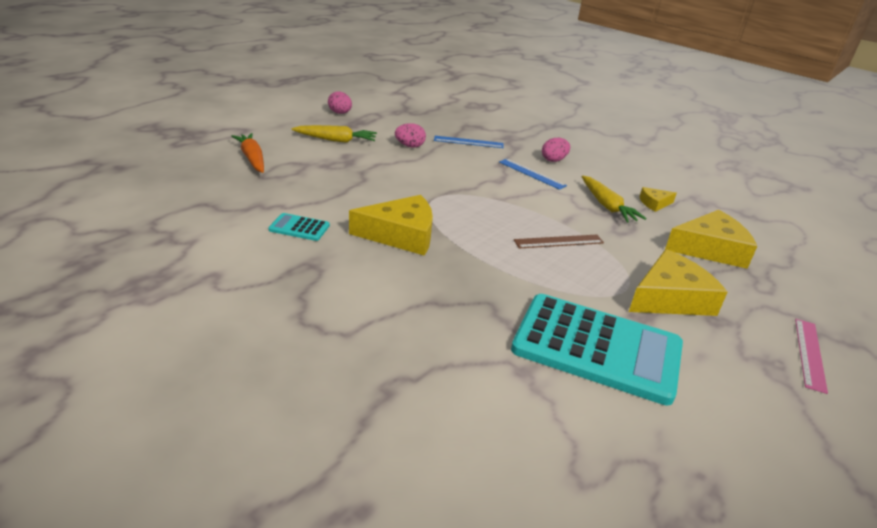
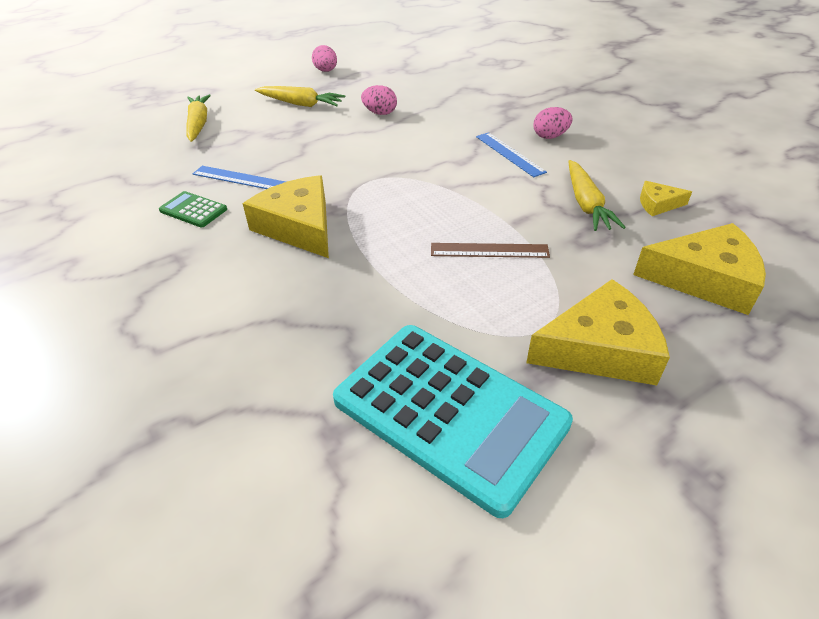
camera: 20 degrees right, 10 degrees up
(252, 158) = (198, 124): orange carrot -> yellow carrot
(299, 228) = (193, 210): turquoise calculator -> green calculator
(401, 235) = (299, 227): yellow cheese -> yellow cheese turned 135 degrees counterclockwise
(468, 142) = (454, 109): blue ruler -> blue ruler (239, 178)
(810, 354) = (778, 470): pink ruler -> none

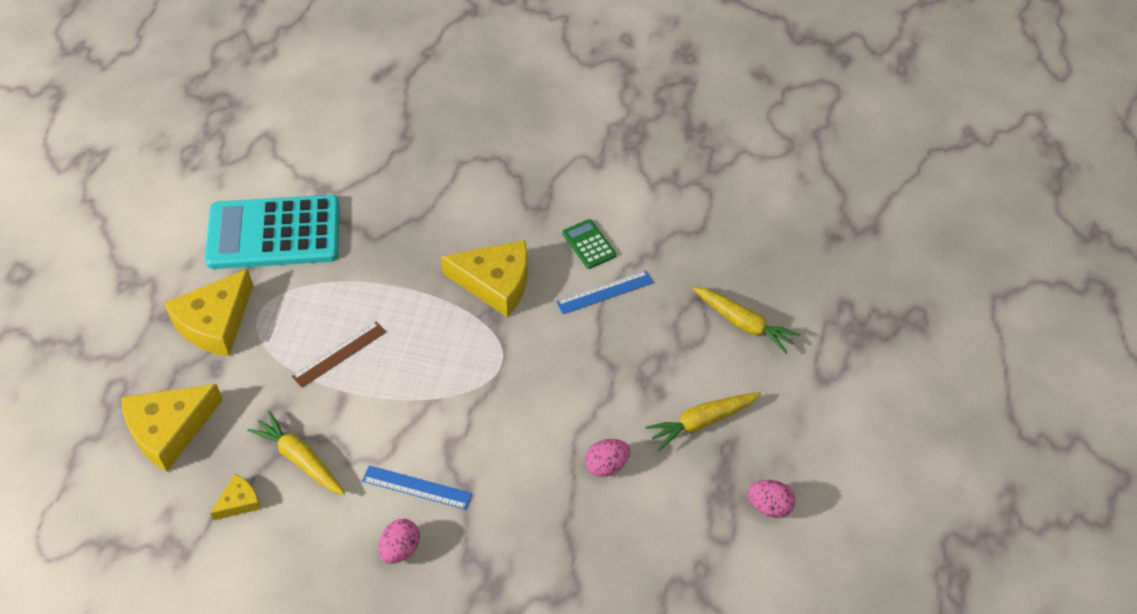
camera: 135 degrees right, 10 degrees up
(193, 210) = (589, 244): green calculator -> green calculator turned 105 degrees counterclockwise

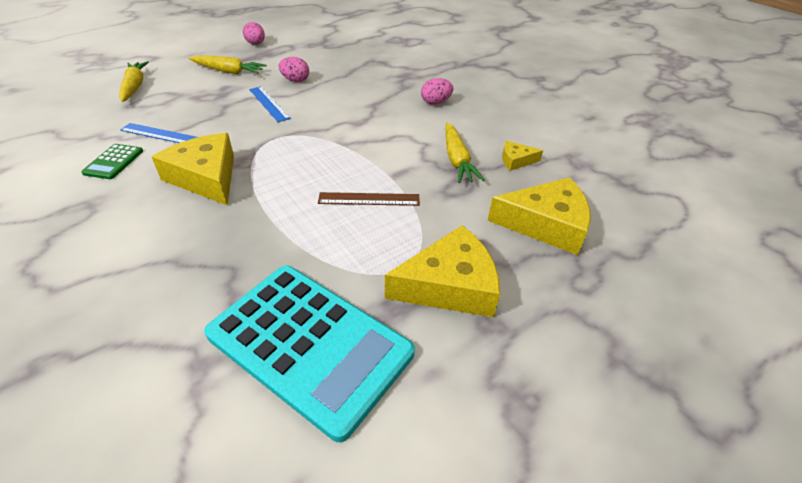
camera: 140 degrees left, 10 degrees down
(417, 487) = (399, 117): blue ruler -> blue ruler (269, 103)

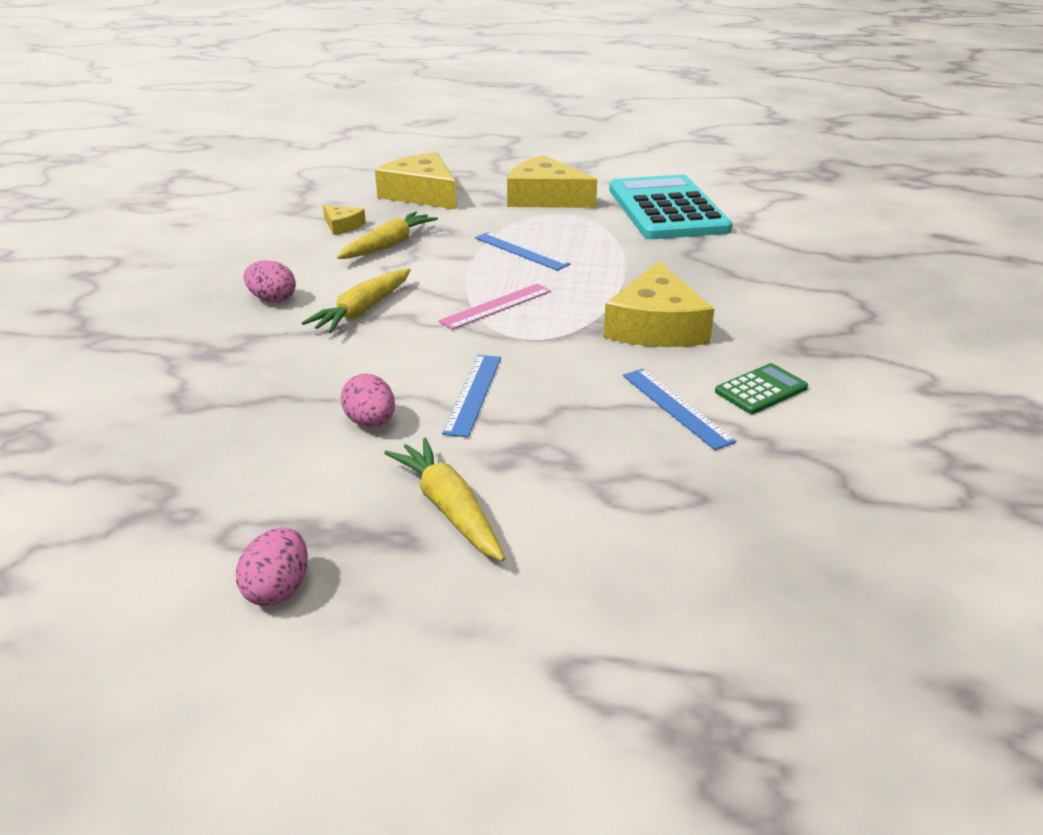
camera: 135 degrees left, 10 degrees down
(134, 87) = (667, 553): yellow carrot -> yellow carrot (363, 310)
(321, 148) = (496, 306): none -> pink ruler
(369, 199) = (521, 251): brown ruler -> blue ruler

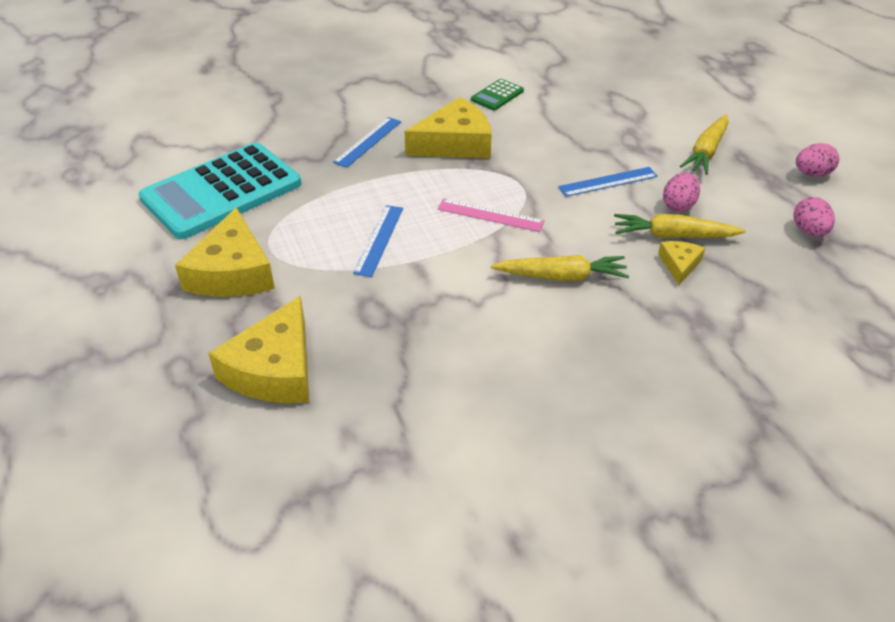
camera: 120 degrees left, 10 degrees up
(272, 300) = (597, 338): pink egg -> pink egg (809, 231)
(342, 226) = (410, 385): yellow cheese -> yellow cheese (679, 265)
(388, 245) = (431, 325): yellow carrot -> yellow carrot (673, 236)
(676, 407) = (544, 115): blue ruler -> blue ruler (368, 142)
(761, 390) = (497, 95): green calculator -> green calculator turned 75 degrees counterclockwise

